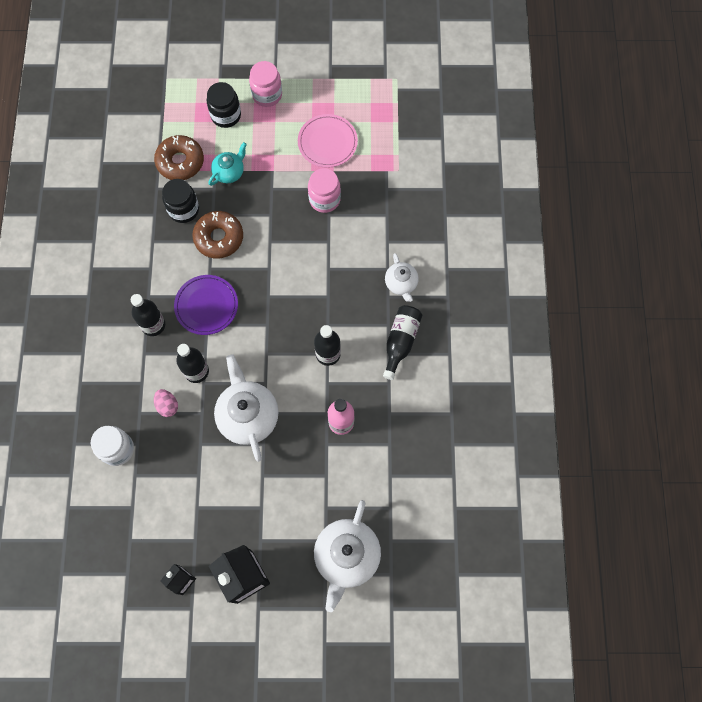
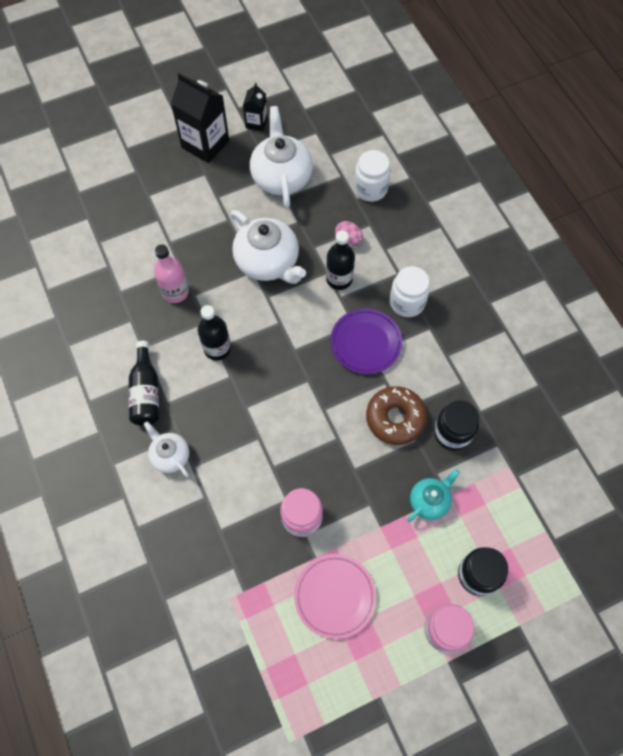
camera: 155 degrees right, 5 degrees down
(153, 325) = (407, 302): black bottle -> white jar
(180, 162) = (492, 487): brown donut -> none
(229, 172) = (429, 501): turquoise teapot -> turquoise teapot turned 150 degrees counterclockwise
(347, 556) = (123, 190): white teapot -> white teapot (281, 177)

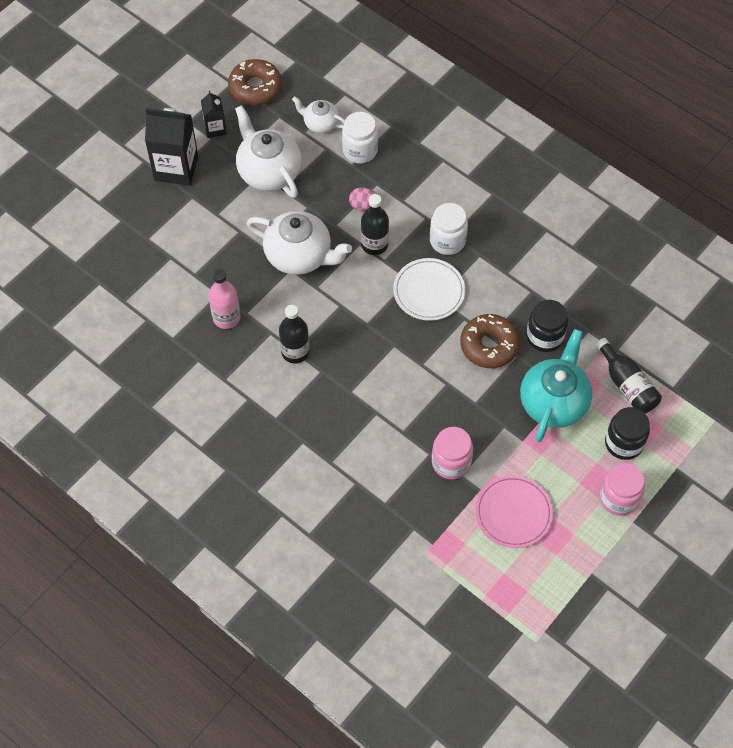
camera: 25 degrees left, 5 degrees down
(146, 392) = (250, 417): black bottle -> black bottle (627, 385)
(170, 455) = (304, 462): white teapot -> white teapot (320, 123)
(309, 100) = (255, 88): none -> brown donut
(366, 342) = (429, 291): purple plate -> white plate
(429, 501) = (553, 401): turquoise teapot -> turquoise teapot, size x1.79

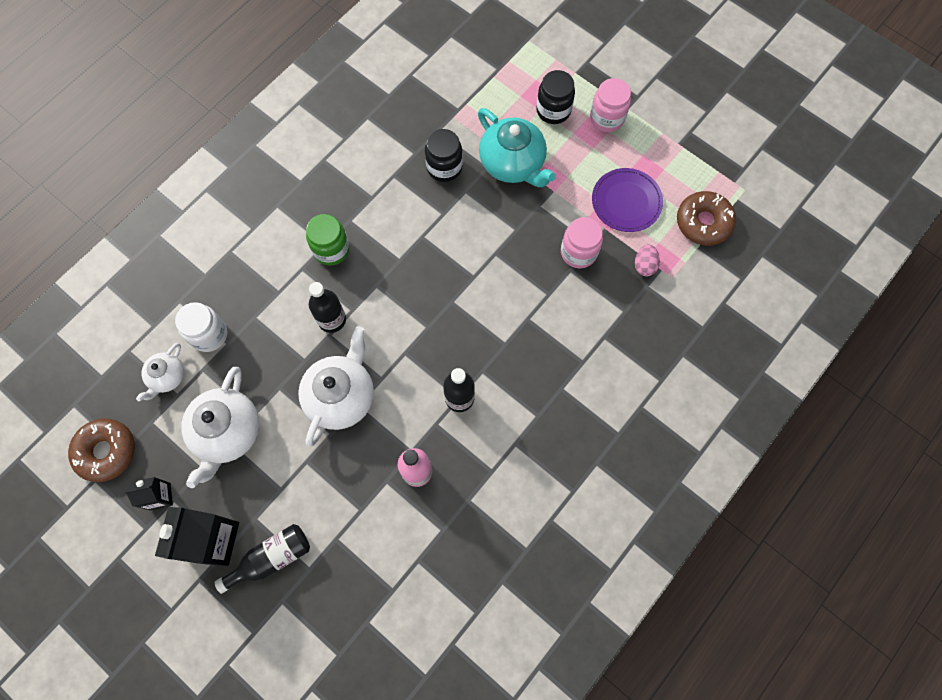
camera: 90 degrees left, 10 degrees up
(268, 171) = (227, 432): white teapot -> white teapot turned 45 degrees counterclockwise
(364, 205) = (282, 330): pink egg -> pink egg (644, 265)
(429, 291) = (390, 268): white plate -> none
(447, 241) = (331, 249): white jar -> green jar
(489, 345) = (453, 215): brown donut -> brown donut (703, 222)
(513, 513) = (626, 202): pink plate -> purple plate
(553, 401) = (513, 163): turquoise teapot -> turquoise teapot turned 150 degrees counterclockwise
(627, 385) = (495, 104): black bottle -> black bottle (271, 558)

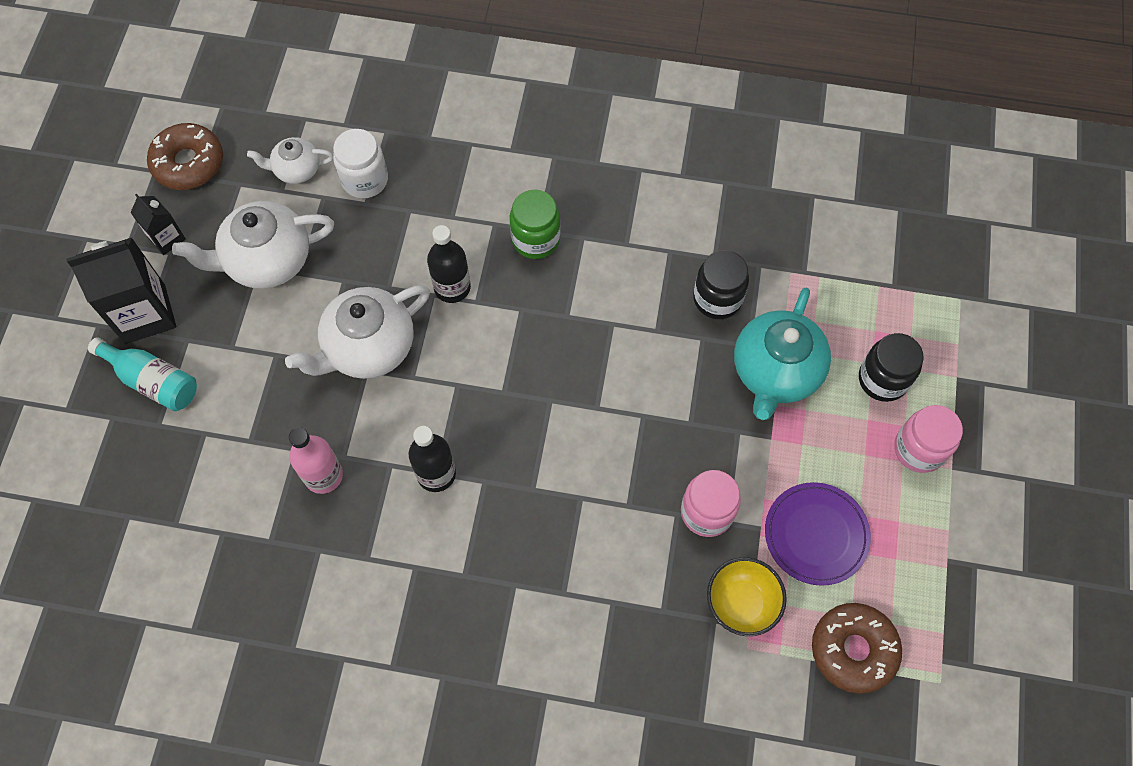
camera: 60 degrees right, 5 degrees down
(271, 558) = (153, 381): black bottle -> turquoise bottle
(341, 396) = (368, 347): white teapot -> white teapot turned 150 degrees clockwise
(644, 265) = (741, 603): pink egg -> yellow bowl

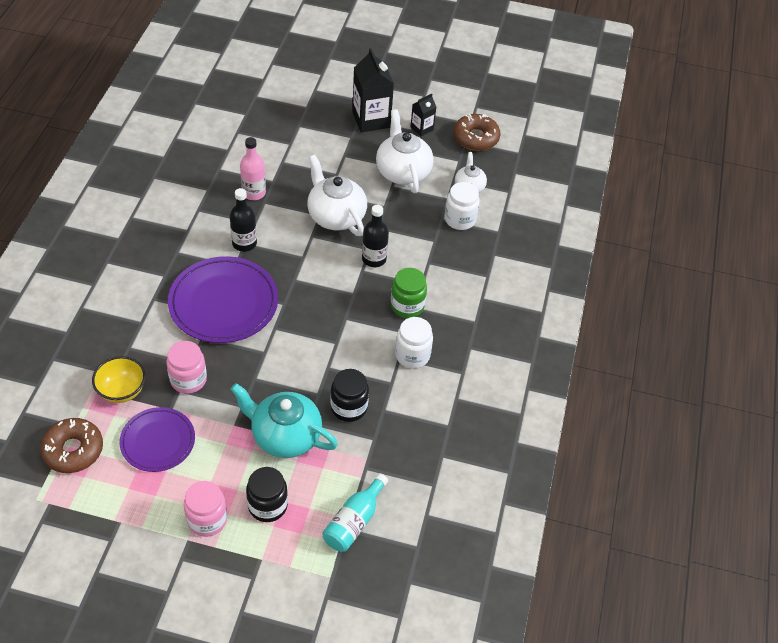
camera: 90 degrees right, 15 degrees down
(153, 381) = (327, 123): turquoise bottle -> turquoise bottle (354, 521)
(559, 486) = (223, 303): none -> purple plate
(620, 228) = (412, 355): none -> white jar

